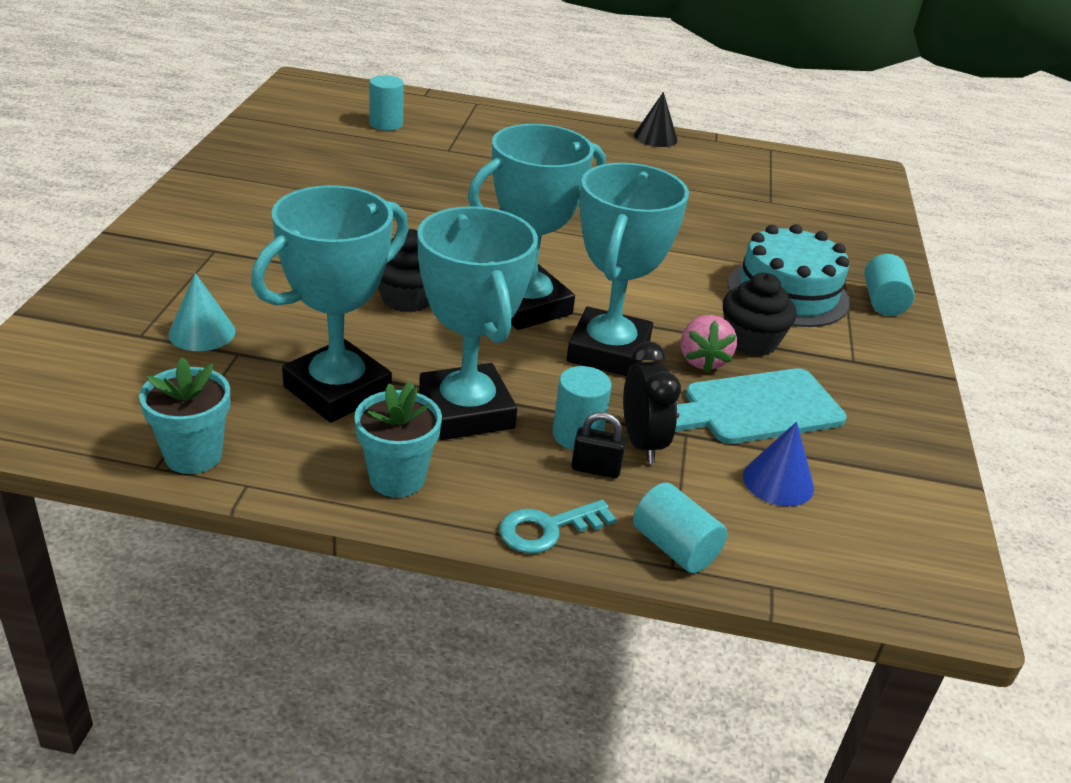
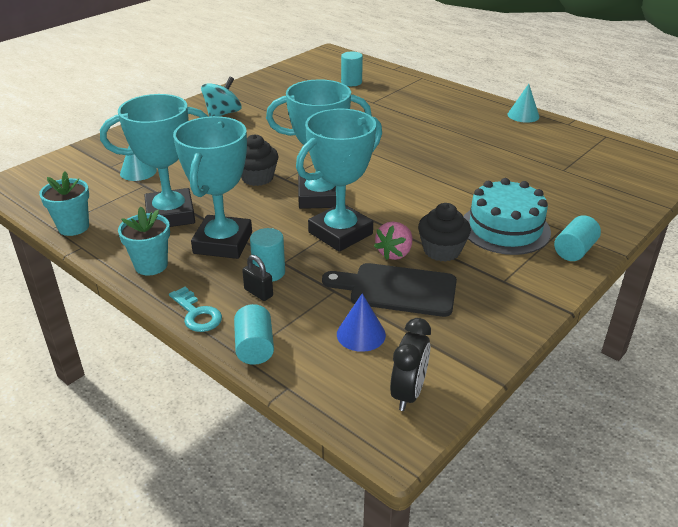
camera: 35 degrees right, 0 degrees up
(240, 207) = (223, 114): none -> turquoise spinning top
(547, 529) = (197, 314): turquoise key -> turquoise key turned 135 degrees counterclockwise
(642, 443) = (301, 287): black clock -> black clock (408, 393)
(655, 137) = (523, 115): black cone -> turquoise cone
(756, 408) = (397, 290): turquoise cutting board -> black cutting board

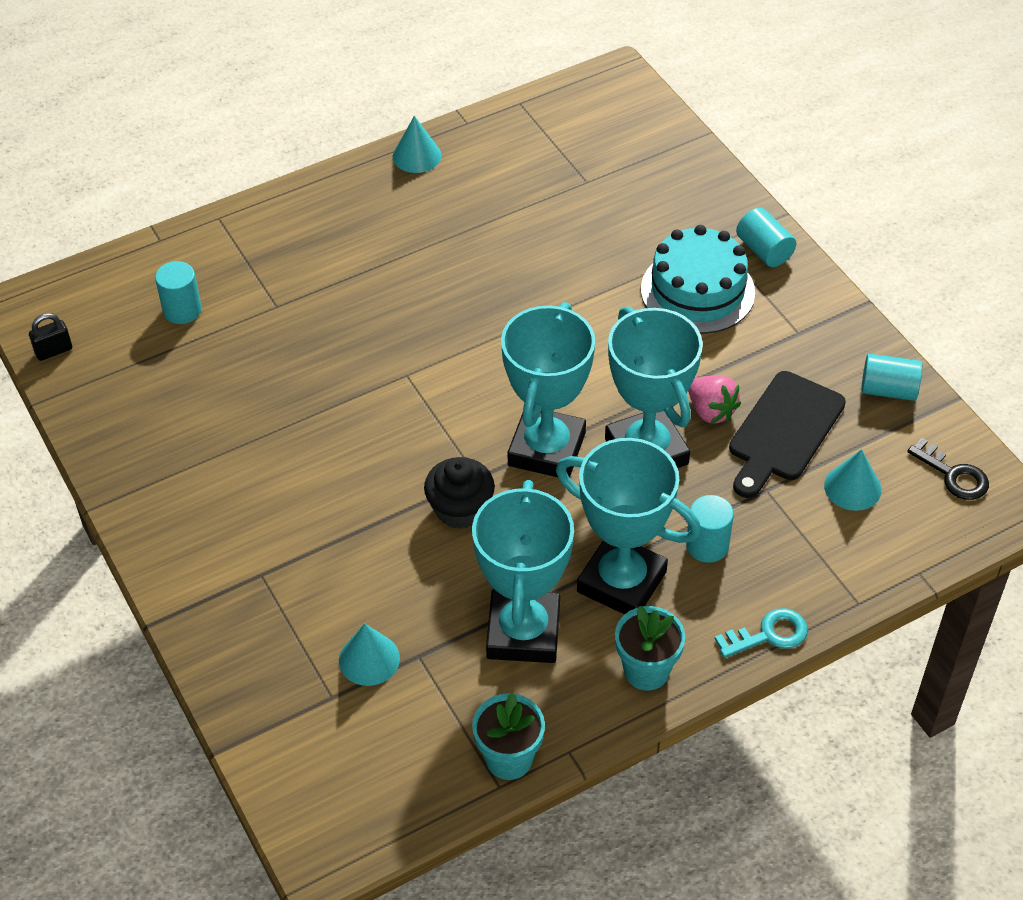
camera: 70 degrees left, 15 degrees up
(223, 114) = (211, 512): turquoise spinning top -> none
(255, 347) = (847, 589): turquoise cylinder -> turquoise cylinder (888, 390)
(258, 293) = (746, 565): black padlock -> black padlock (54, 351)
(361, 334) = (852, 487): blue cone -> turquoise cone
(408, 393) = (953, 475): black clock -> black key
(442, 250) = (721, 365): black cupcake -> none

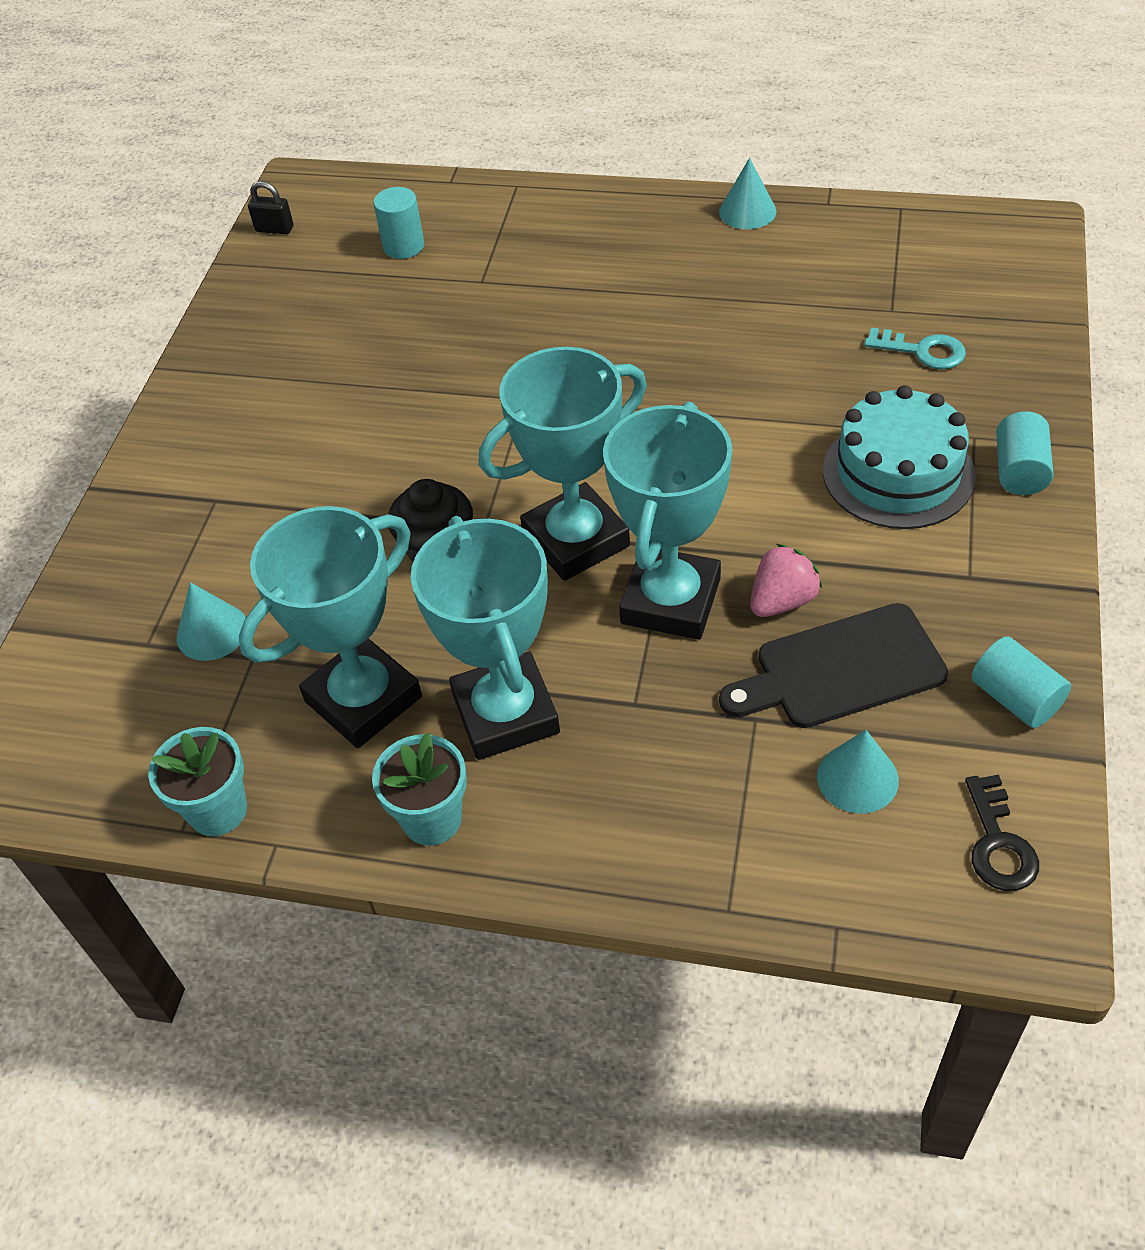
camera: 45 degrees right, 0 degrees up
(707, 545) = (630, 735): turquoise cylinder -> none
(711, 411) = (782, 601): pink strawberry -> pink strawberry turned 135 degrees counterclockwise
(769, 634) = (593, 872): turquoise key -> turquoise key (923, 351)

